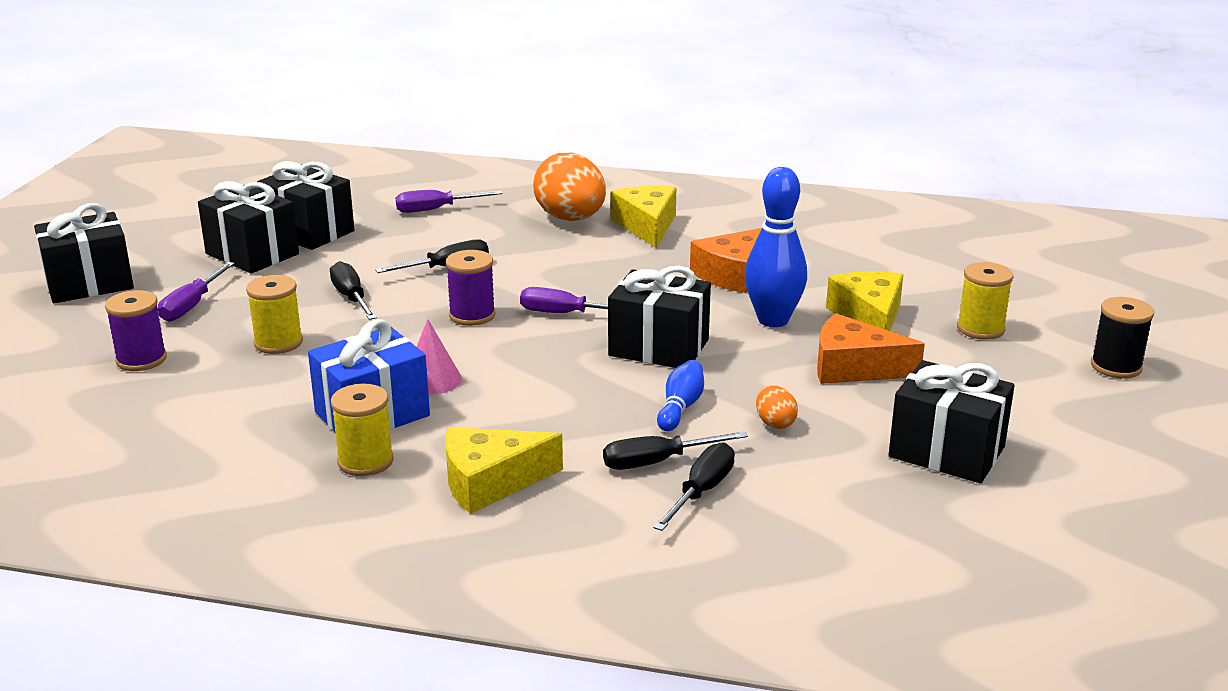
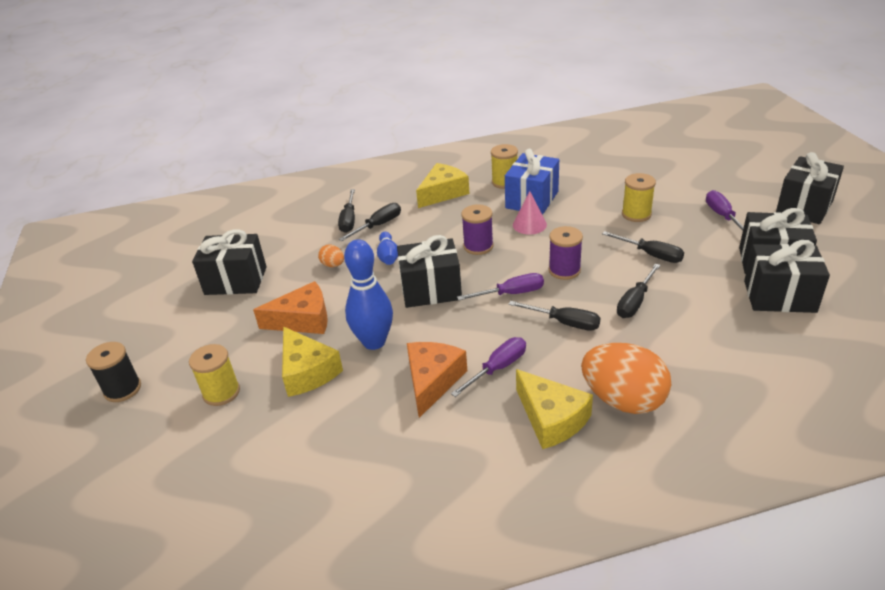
camera: 155 degrees right, 10 degrees up
(141, 360) = (680, 183): purple spool -> purple spool (478, 246)
(436, 209) = (741, 363): purple screwdriver -> purple screwdriver (497, 368)
(544, 274) = (564, 323): none -> black screwdriver

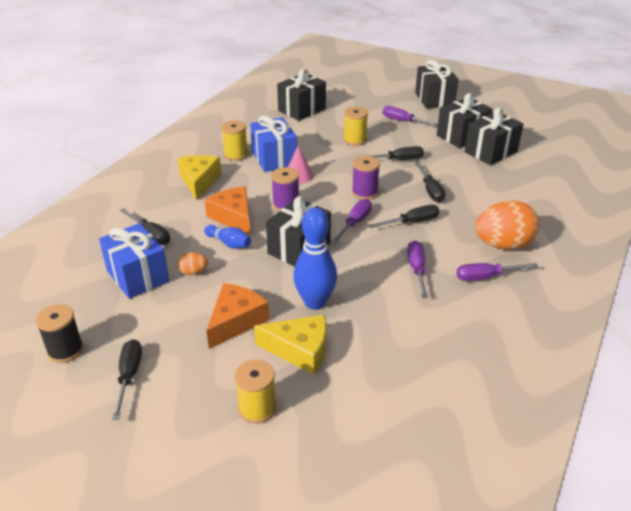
camera: 50 degrees left, 0 degrees up
(122, 389) = (161, 470): black spool -> black spool (65, 350)
(236, 281) = (122, 330): black gift -> black gift (302, 110)
(297, 247) = (138, 276): none -> blue gift
(378, 225) = (184, 227): black screwdriver -> black screwdriver (129, 376)
(432, 381) = (392, 301): orange cheese -> orange cheese (233, 217)
(551, 418) = (486, 277): yellow cheese -> purple screwdriver

